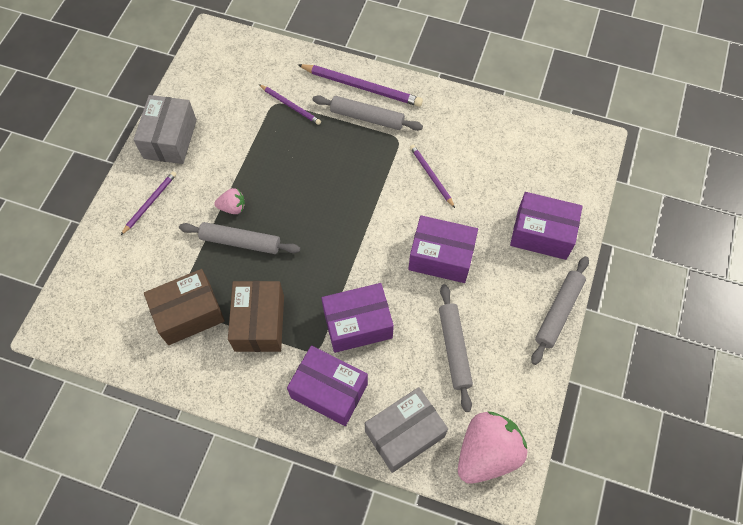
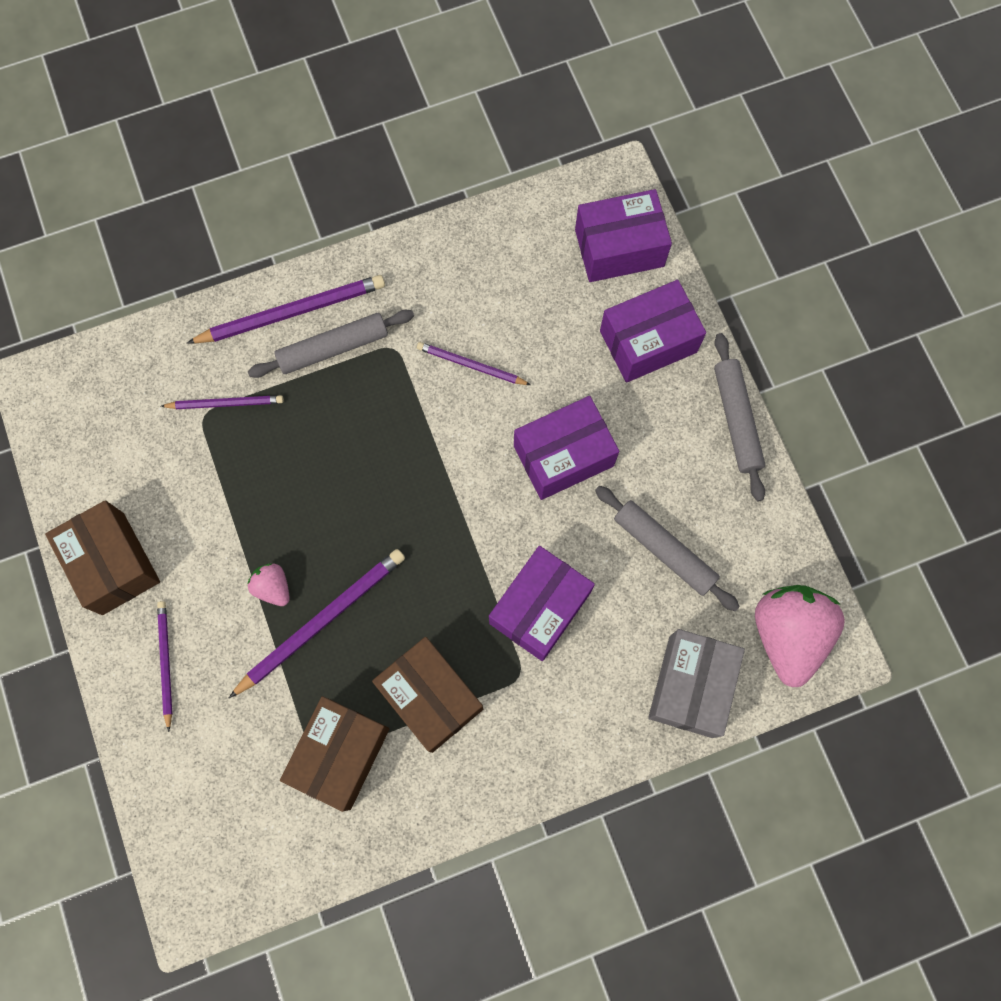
camera: 40 degrees left, 10 degrees up
(170, 139) = (113, 563): grey box -> brown box
(232, 207) = (273, 587): pink strawberry -> pink strawberry turned 90 degrees counterclockwise
(240, 242) = (321, 621): grey rolling pin -> purple pencil
(329, 391) = (574, 707): purple box -> purple box (619, 248)

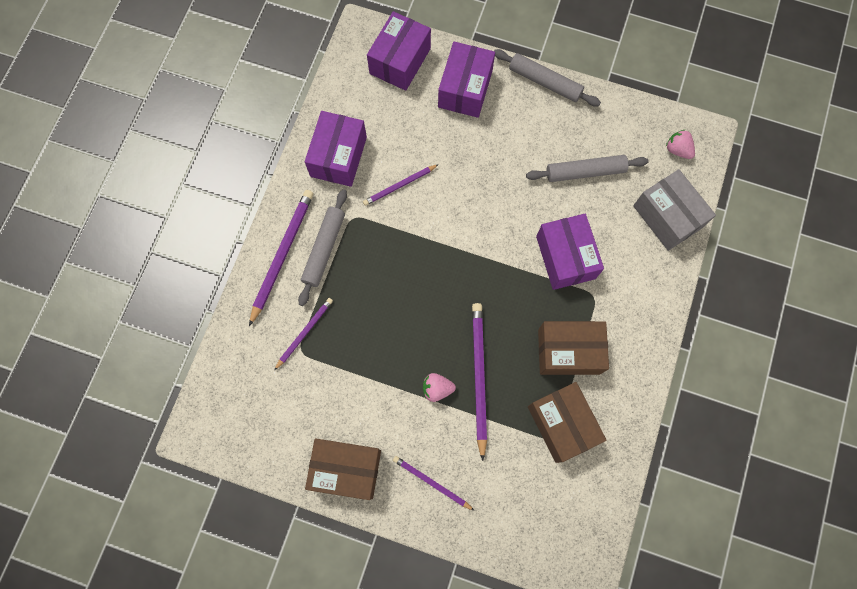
camera: 50 degrees left, 0 degrees up
(563, 456) = (492, 180): purple box -> purple box (338, 157)
(787, 635) = (677, 150): pink strawberry -> pink strawberry, size x0.47

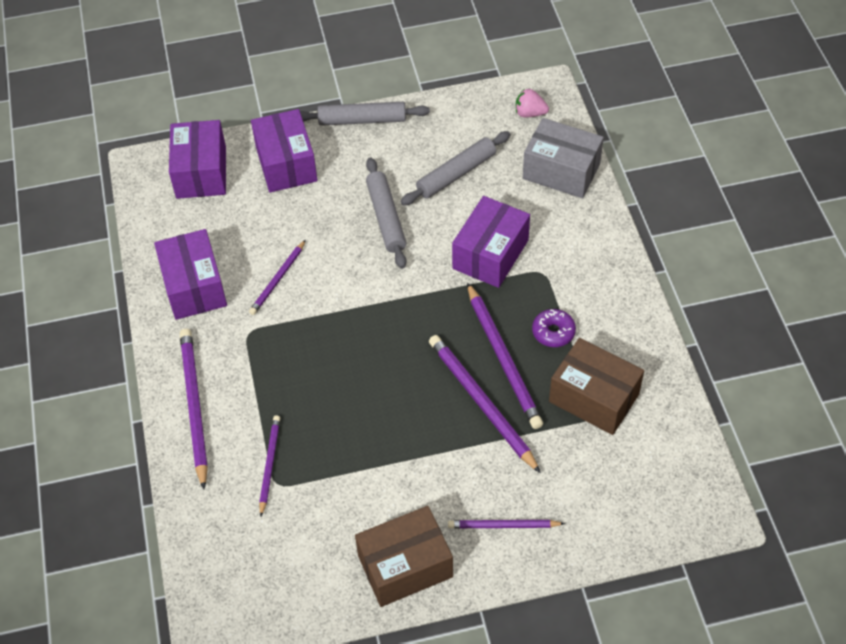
camera: 30 degrees left, 20 degrees down
(324, 249) = (237, 377): grey rolling pin -> grey rolling pin (386, 217)
(437, 389) = (447, 437): pink strawberry -> none
(518, 350) = (503, 358): none -> purple pencil
(565, 257) = (490, 254): purple box -> purple box turned 75 degrees clockwise
(568, 351) = (553, 332): brown box -> purple donut

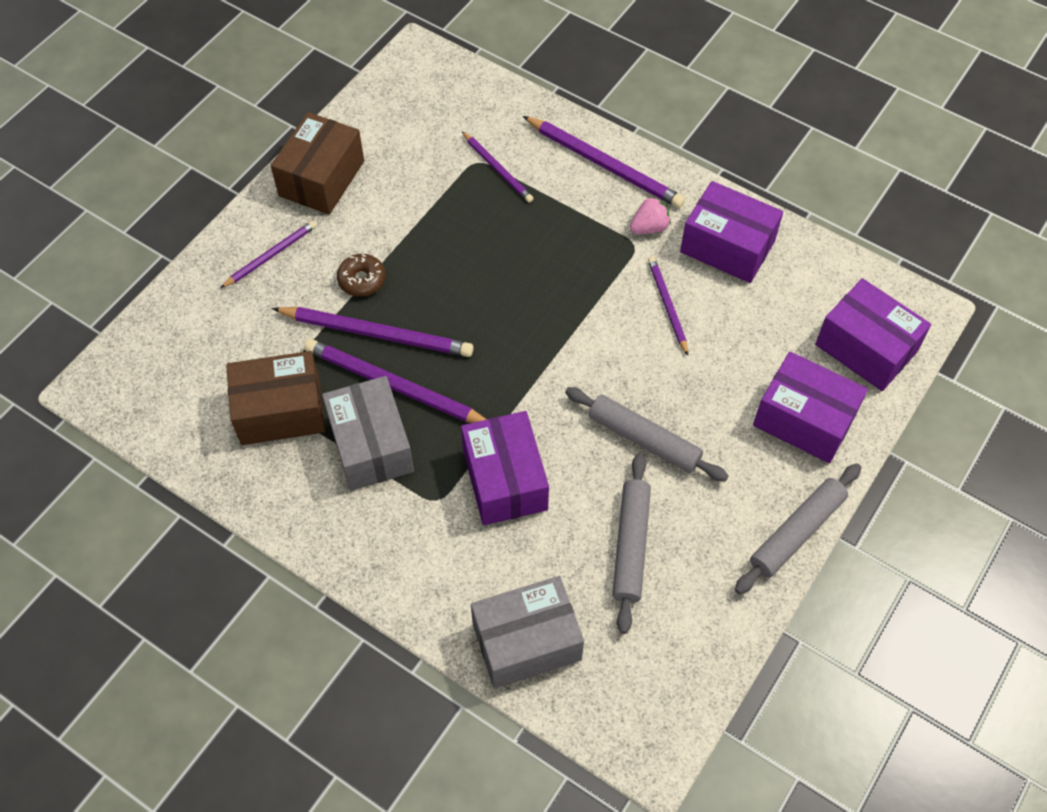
camera: 135 degrees right, 5 degrees up
(454, 452) = (362, 280): none -> brown donut
(530, 113) = (635, 697): pink strawberry -> pink strawberry (649, 227)
(553, 332) = (371, 445): purple donut -> grey box

